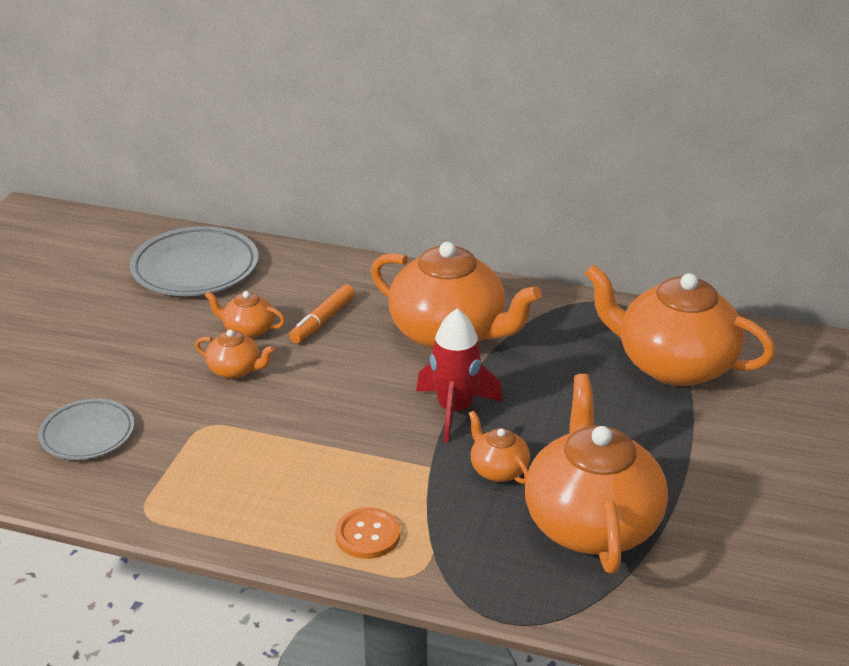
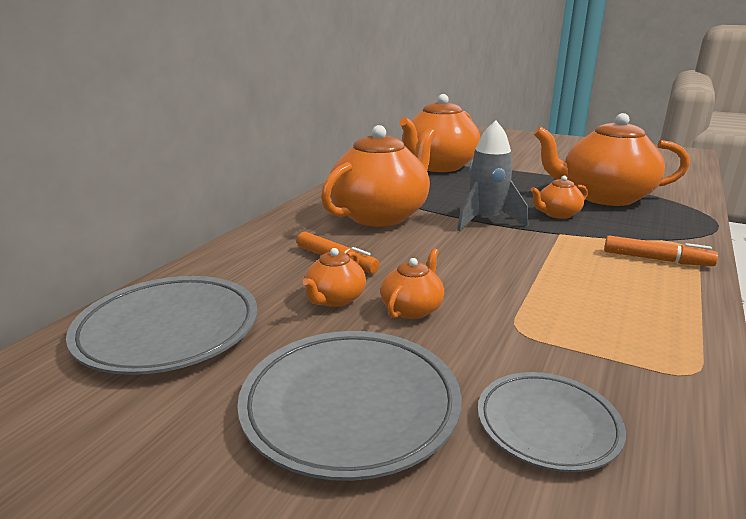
camera: 80 degrees left, 10 degrees down
(109, 355) = (350, 406): none -> grey plate
(367, 535) = (656, 259): orange button -> orange marker
(455, 410) = (486, 221): red rocket -> grey rocket

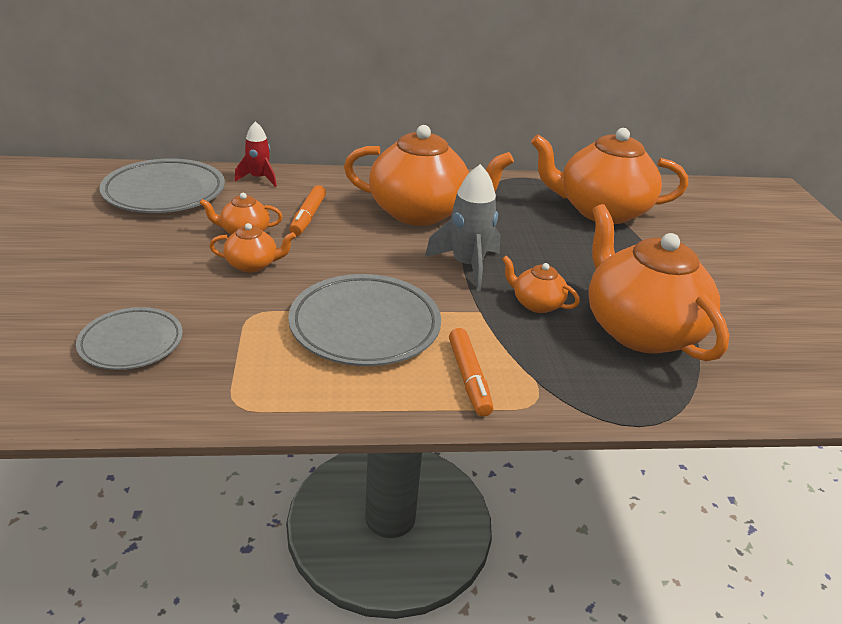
camera: 55 degrees right, 10 degrees up
(216, 266) = (259, 178): none -> red rocket
(350, 406) = (117, 270): grey plate -> grey plate (365, 326)

